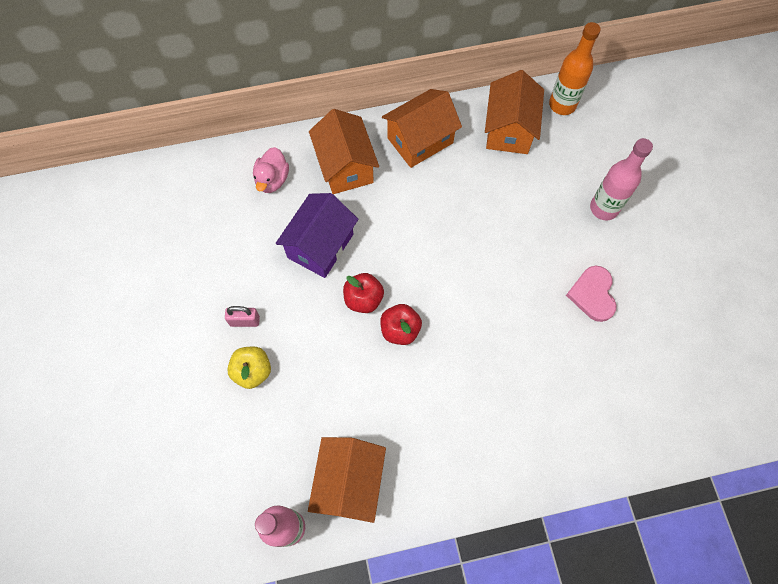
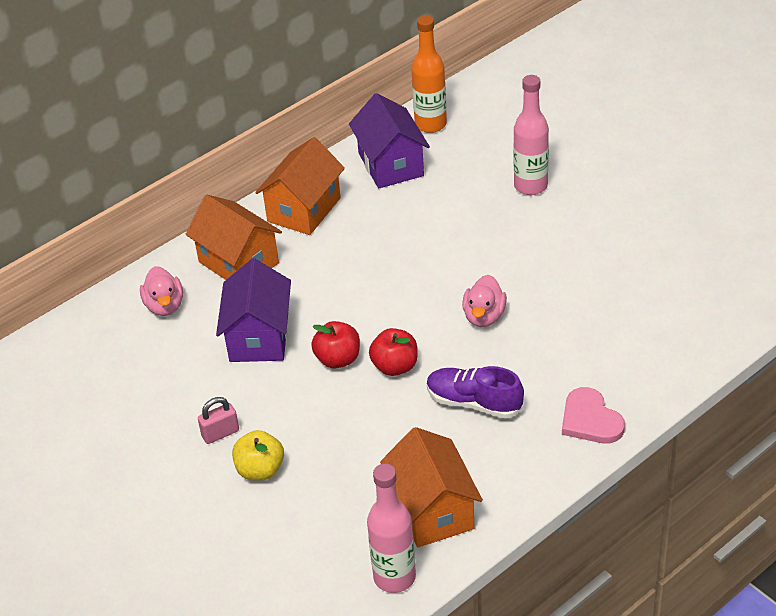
camera: 25 degrees left, 25 degrees down
(437, 398) = (474, 403): none -> purple shoe
(493, 319) = (484, 316): none -> pink duck
(509, 129) = (391, 164): orange house -> purple house
(593, 294) = (568, 255): pink heart -> pink heart (590, 420)

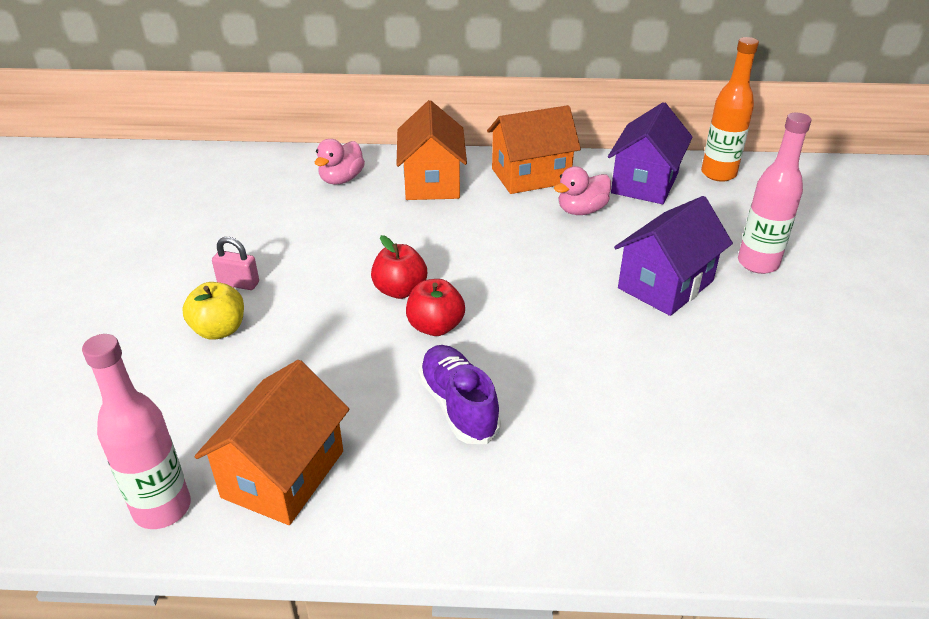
camera: 40 degrees right, 5 degrees down
(259, 337) = (369, 237): purple house -> purple house (665, 284)
(484, 316) = (570, 339): pink duck -> pink duck (581, 210)
(590, 420) = (549, 512): pink heart -> none

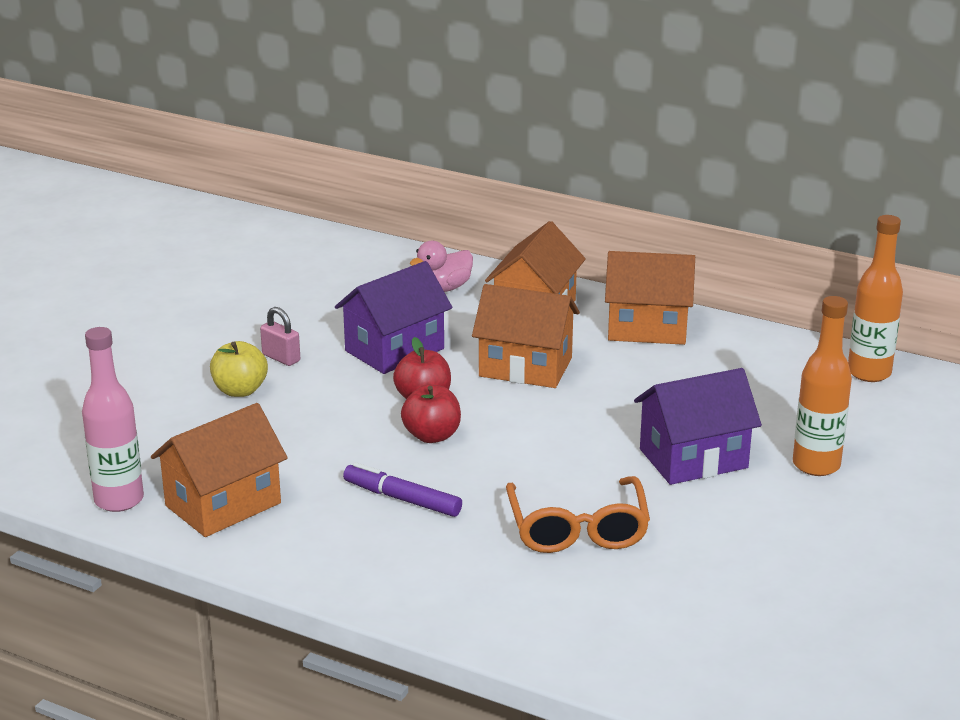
camera: 25 degrees right, 10 degrees down
(458, 406) = (402, 499): purple shoe -> purple marker
(464, 235) = (525, 367): none -> orange house
(581, 210) = (671, 373): pink duck -> none
(637, 388) = (578, 530): none -> orange glasses
(644, 183) = (770, 363): purple house -> purple house (394, 350)
(758, 263) = (816, 465): pink bottle -> orange bottle

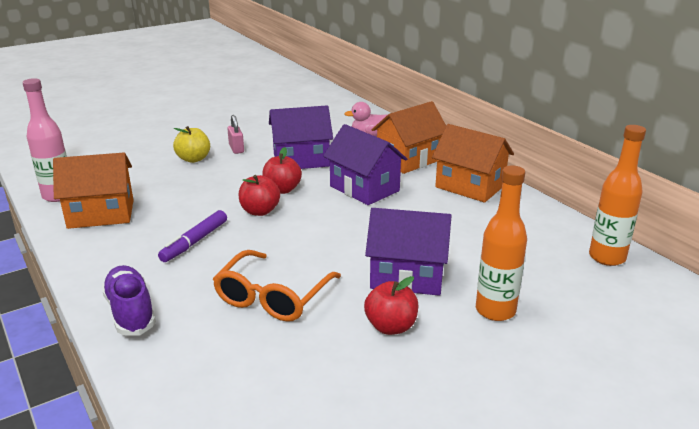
camera: 30 degrees right, 0 degrees up
(402, 499) = (195, 242): purple marker -> purple marker turned 120 degrees counterclockwise
(439, 600) = (130, 312): none -> purple shoe
(525, 367) = (364, 188): orange house -> purple house
(734, 516) = (391, 327): none -> red apple

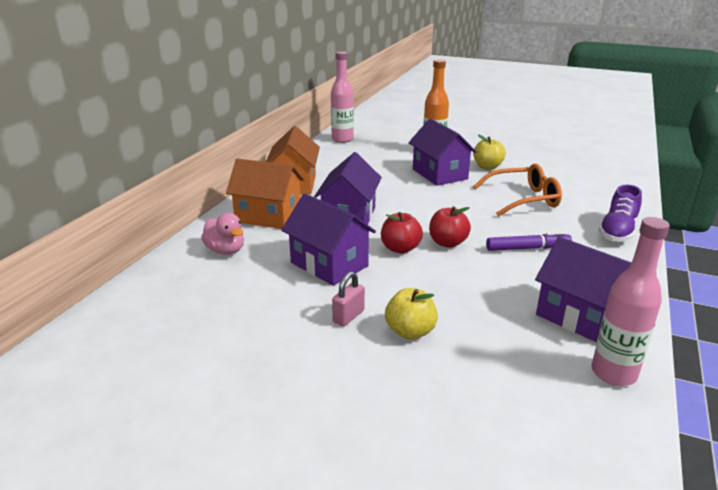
camera: 125 degrees left, 0 degrees up
(101, 214) = (581, 317): orange house -> purple house
(391, 327) = (487, 167): red apple -> yellow apple
(607, 257) = (342, 139): orange bottle -> pink bottle

